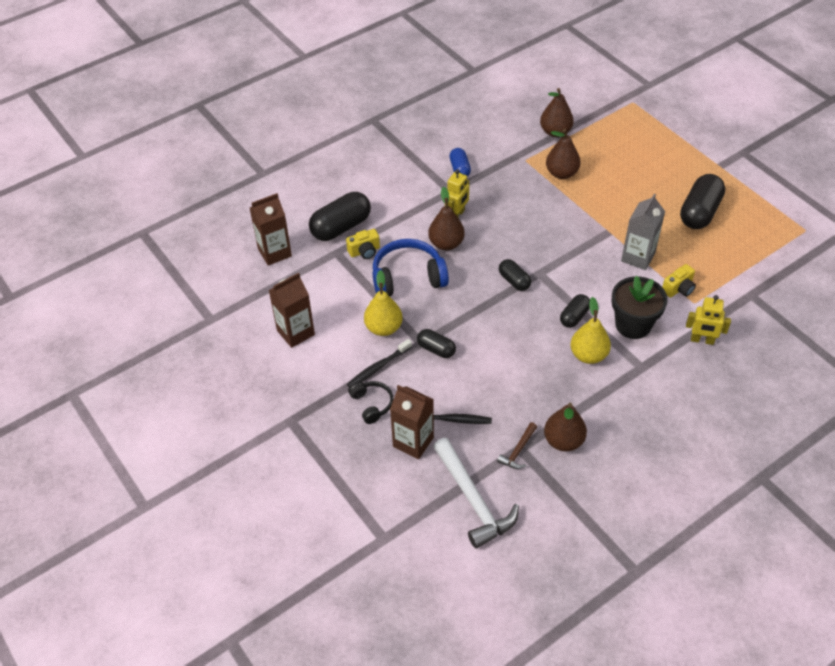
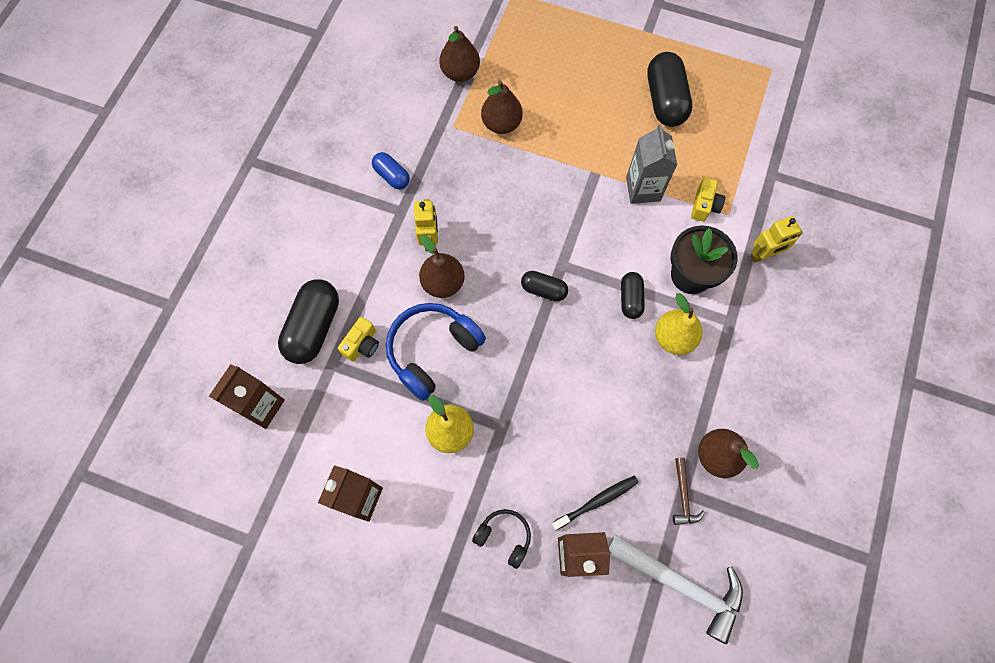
camera: 35 degrees left, 20 degrees up
(378, 367) = (479, 486): black toothbrush -> none
(436, 349) = (523, 425): black capsule -> none

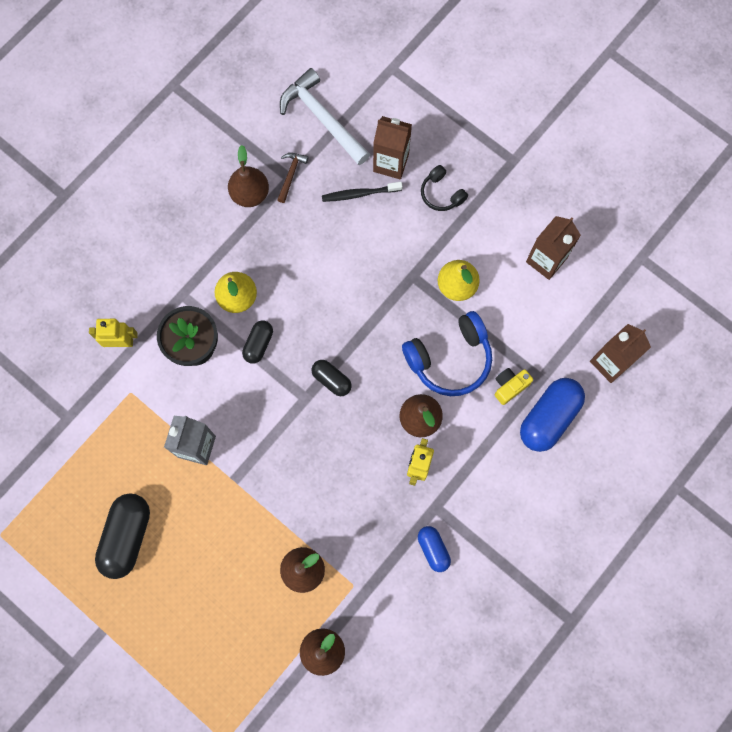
camera: 160 degrees left, 5 degrees up
(314, 327) = (548, 417): black capsule -> blue capsule
(704, 206) = (148, 408): yellow camera -> none

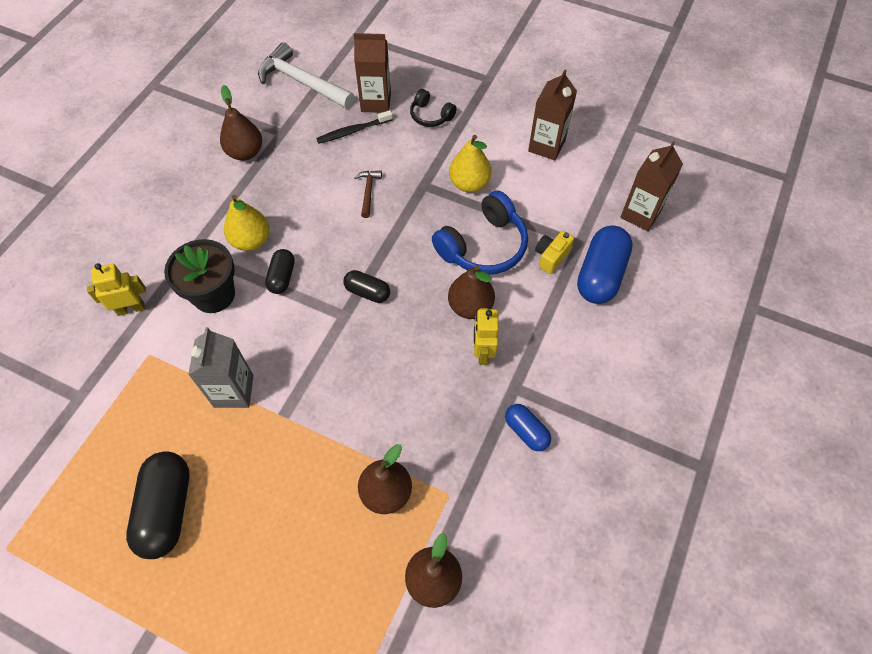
camera: 15 degrees left, 15 degrees down
(291, 175) = (282, 130): brown hammer -> brown hammer (368, 192)

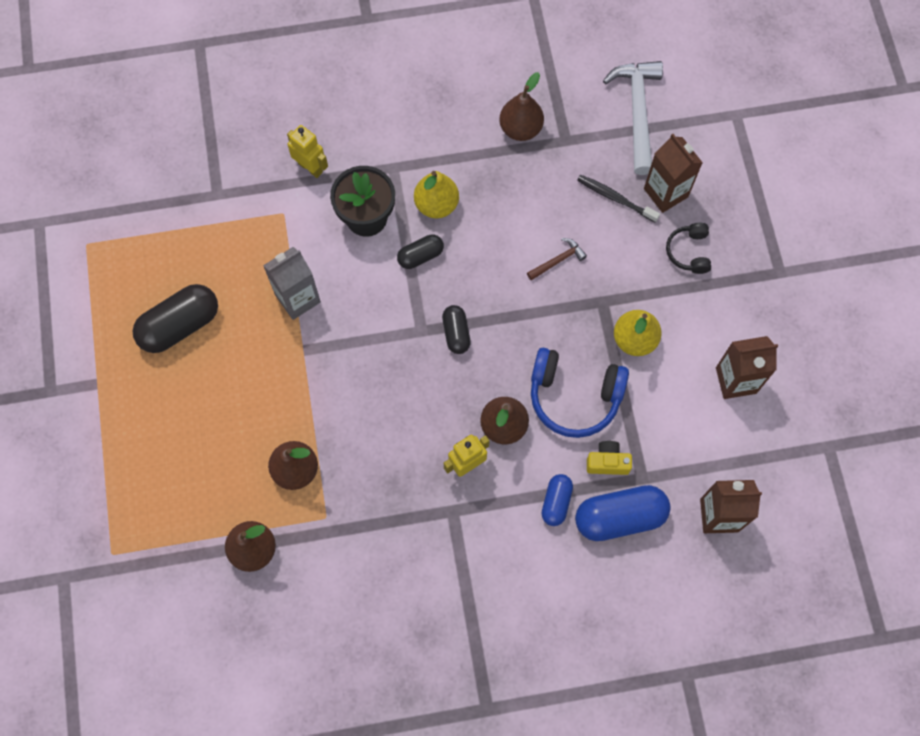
camera: 55 degrees right, 10 degrees up
(526, 431) = (419, 544): blue capsule -> blue capsule (556, 502)

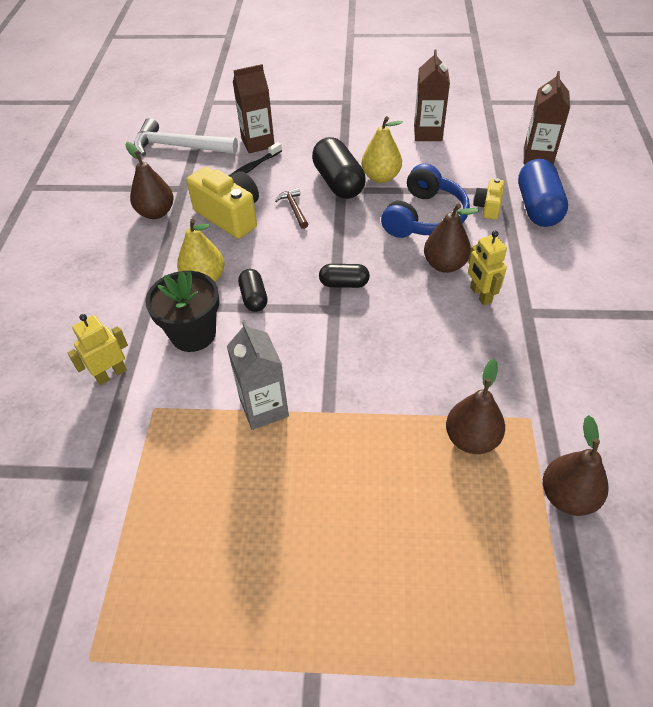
camera: 75 degrees left, 20 degrees down
(180, 325) = (258, 542): black capsule -> black capsule (338, 182)
(532, 200) = (230, 216): none -> yellow camera
(556, 502) = (522, 242): blue capsule -> none
(689, 252) = (314, 139): black headphones -> none

